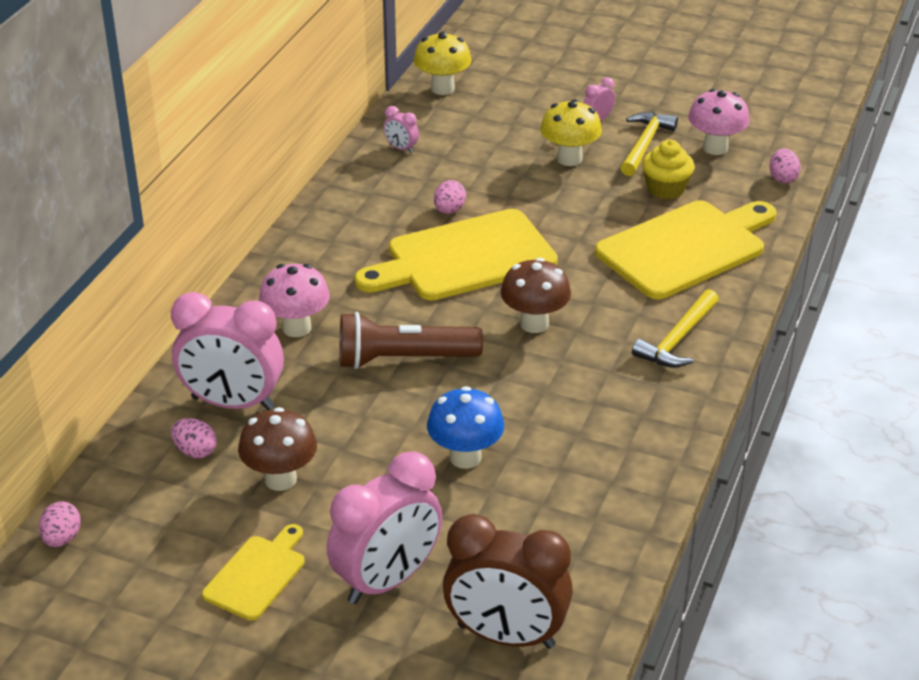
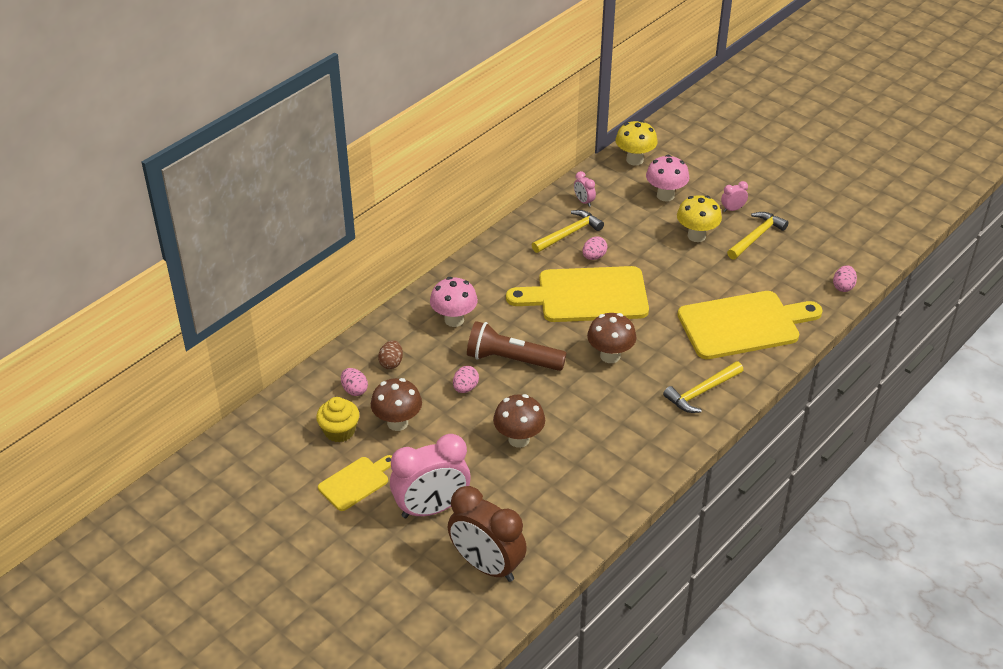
camera: 20 degrees right, 5 degrees up
(62, 538) = (253, 426): pink egg -> pink egg (465, 388)
(233, 403) = (391, 363): pink clock -> brown egg
(401, 190) = (569, 234): none -> yellow hammer
(465, 457) = (519, 439): blue mushroom -> brown mushroom
(665, 189) = (753, 275): yellow cupcake -> yellow cupcake (339, 431)
(715, 148) = (806, 251): pink mushroom -> pink mushroom (665, 195)

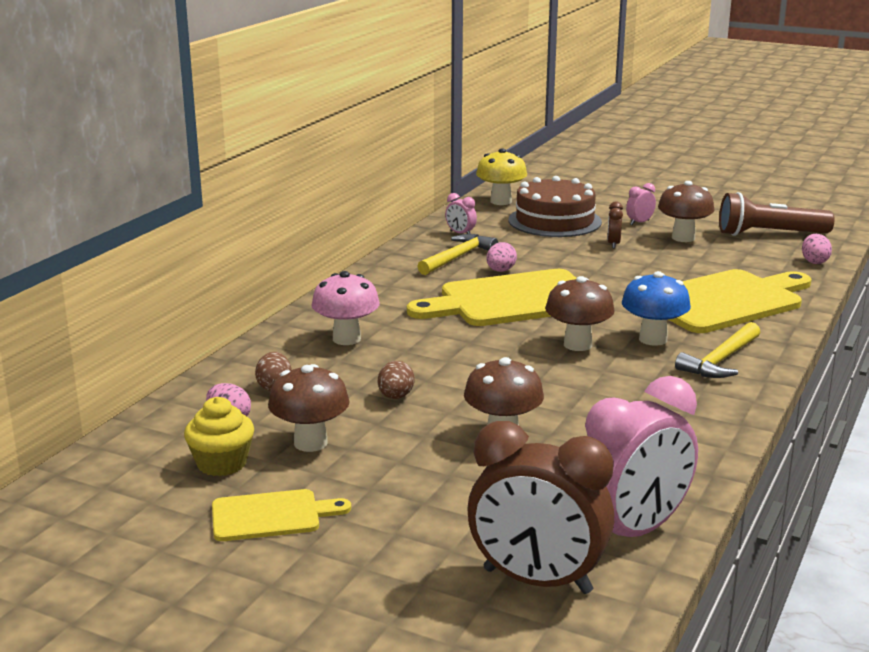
camera: 15 degrees left, 20 degrees down
(356, 482) = (271, 516): yellow cutting board -> yellow cutting board turned 45 degrees clockwise
(431, 508) = (409, 527): pink clock -> pink clock (632, 532)
(465, 388) = (395, 397): pink egg -> brown egg
(512, 360) = (447, 364): brown flashlight -> brown flashlight (769, 234)
(665, 195) = (554, 221): pink mushroom -> brown cake
(666, 360) = (653, 339): none -> blue mushroom
(696, 236) = (613, 244): yellow mushroom -> brown clock
(756, 236) = (683, 238): yellow hammer -> brown mushroom

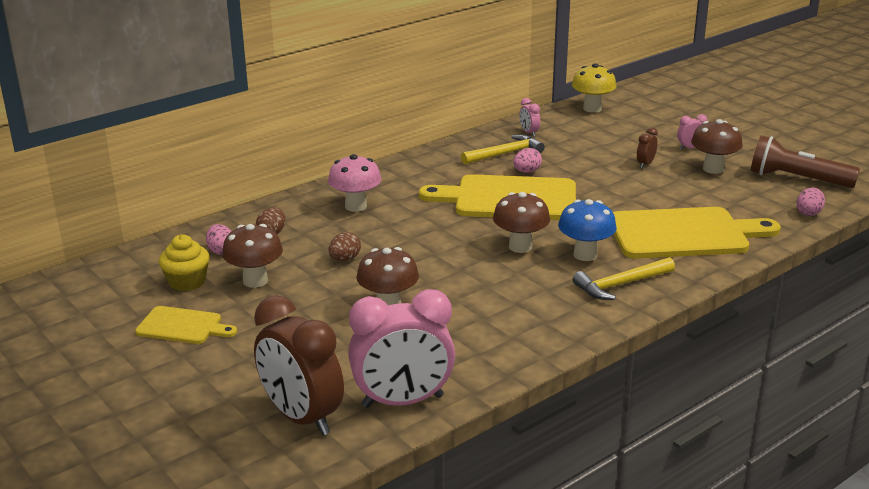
camera: 25 degrees right, 5 degrees up
(554, 221) = (618, 134): brown cake -> none

